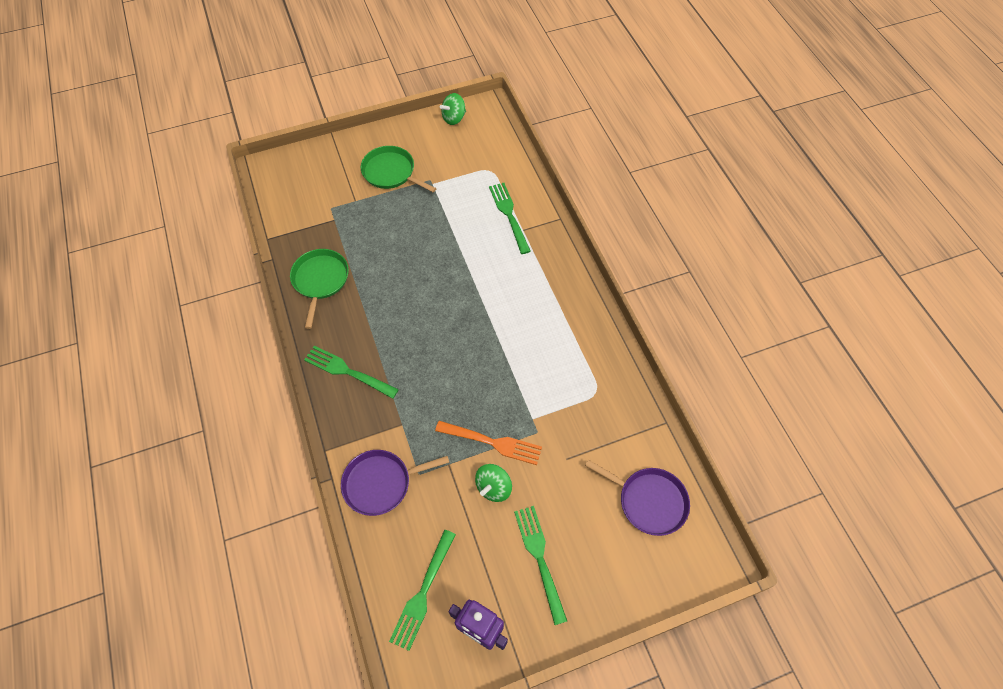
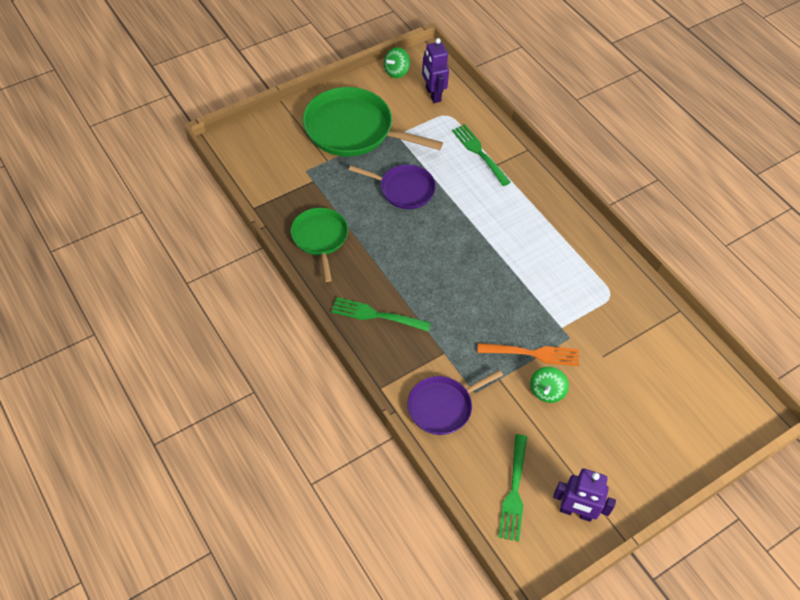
camera: 15 degrees left, 5 degrees down
(391, 172) = (353, 130): green pan -> green pan, size x1.69
(482, 147) = (433, 94): none -> purple robot
(540, 559) = (608, 443): green fork -> none
(648, 501) = (686, 378): purple pan -> purple pan (404, 189)

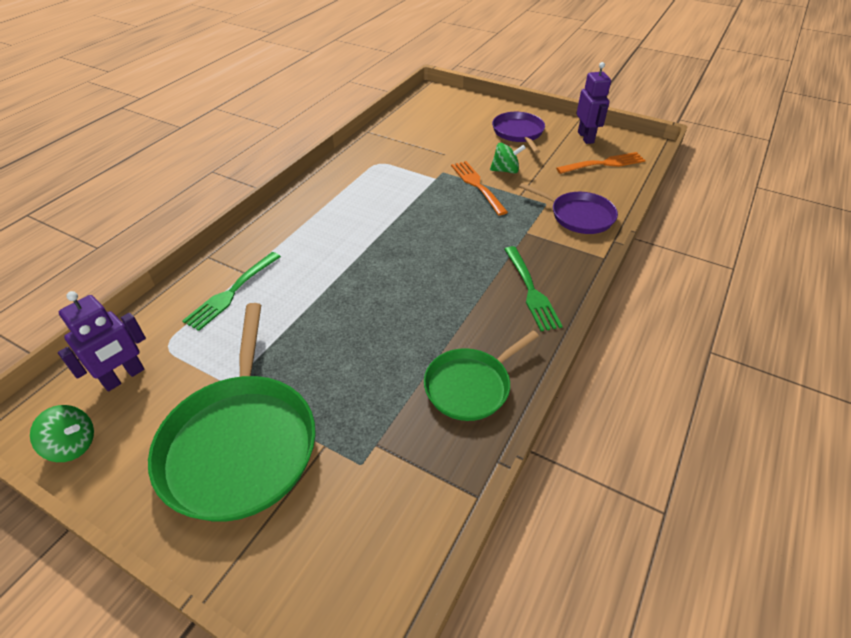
camera: 115 degrees left, 10 degrees down
(404, 189) = (333, 337): purple pan -> purple pan (518, 133)
(514, 490) = (603, 164): green fork -> orange fork

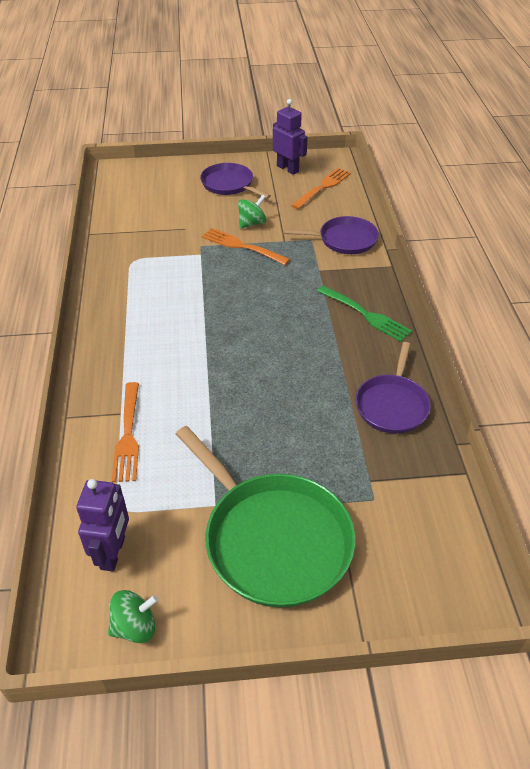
camera: 35 degrees left, 0 degrees up
(232, 292) = (128, 434): green fork -> orange fork
(470, 386) = (392, 405): green pan -> purple pan

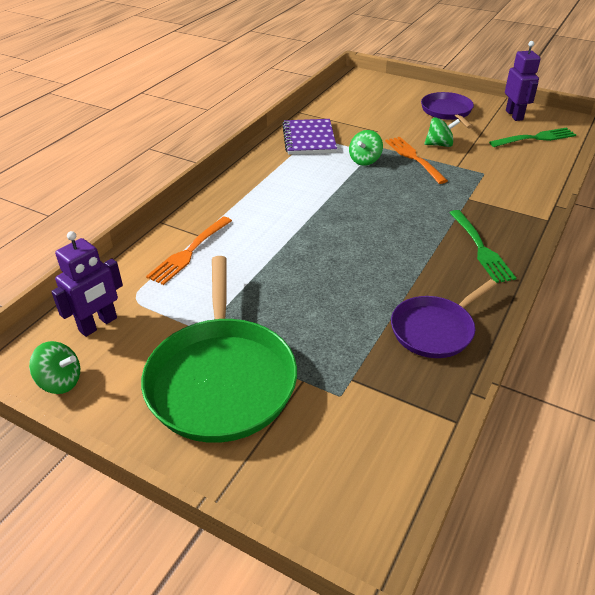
camera: 35 degrees right, 5 degrees down
(129, 262) = (309, 139): none -> purple notebook
(202, 266) = (365, 160): none -> green spinning top
(322, 188) = (535, 138): orange fork -> green fork
(344, 240) = (517, 184): purple pan -> none

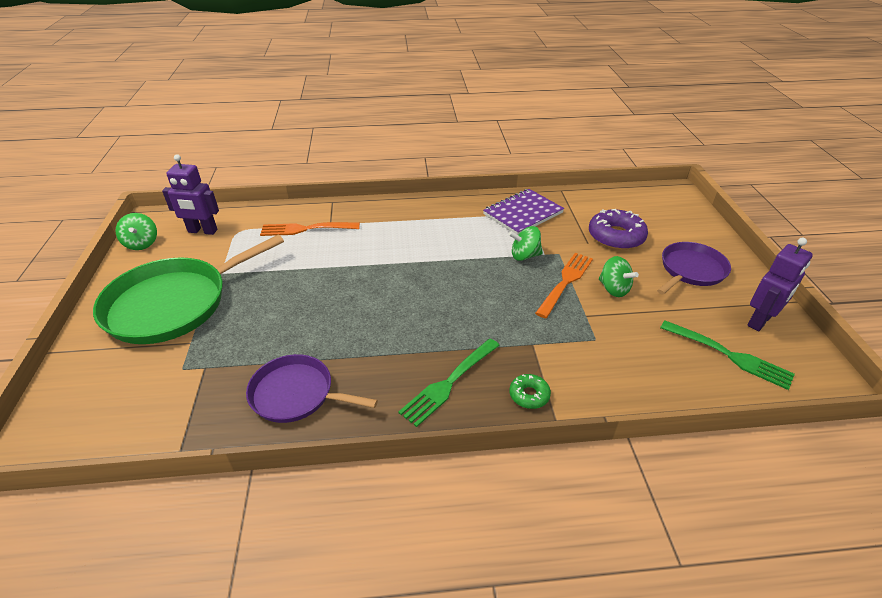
camera: 55 degrees right, 0 degrees up
(383, 118) = (616, 237): none -> purple donut
(518, 220) = (529, 395): none -> green donut

